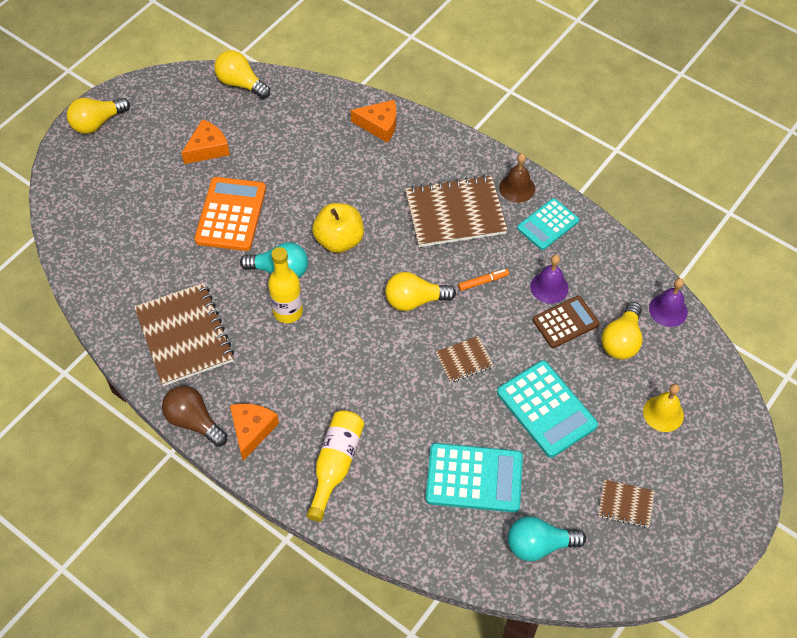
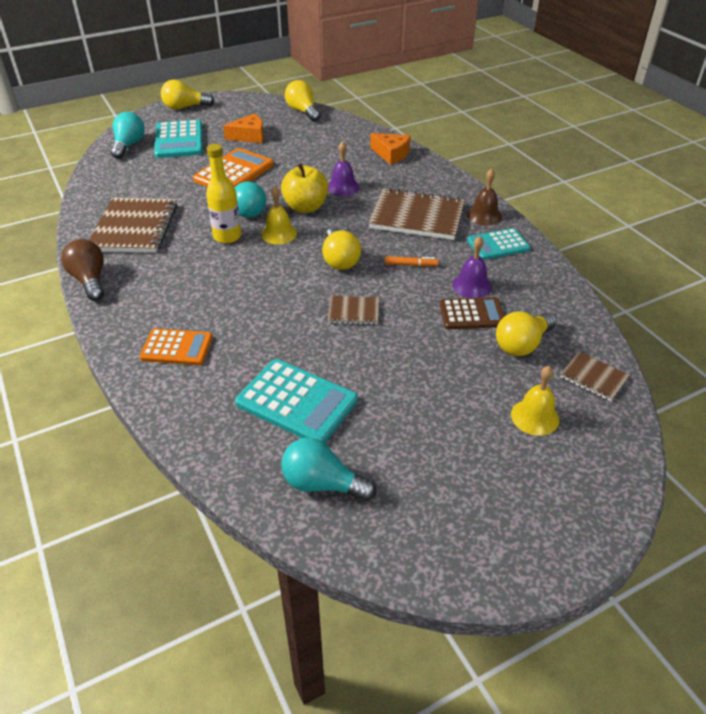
camera: 25 degrees right, 15 degrees down
(80, 213) = (129, 145): none -> turquoise light bulb
(252, 430) = (129, 300): orange cheese -> none
(335, 465) = (177, 347): yellow bottle -> orange calculator
(336, 288) = (279, 234): none -> yellow bell
(415, 300) = (339, 260): yellow light bulb -> yellow light bulb turned 120 degrees counterclockwise
(546, 409) = (409, 372): turquoise calculator -> turquoise calculator (179, 140)
(625, 504) = (443, 483): brown notebook -> brown notebook (593, 378)
(668, 310) = (586, 336): purple bell -> purple bell (343, 187)

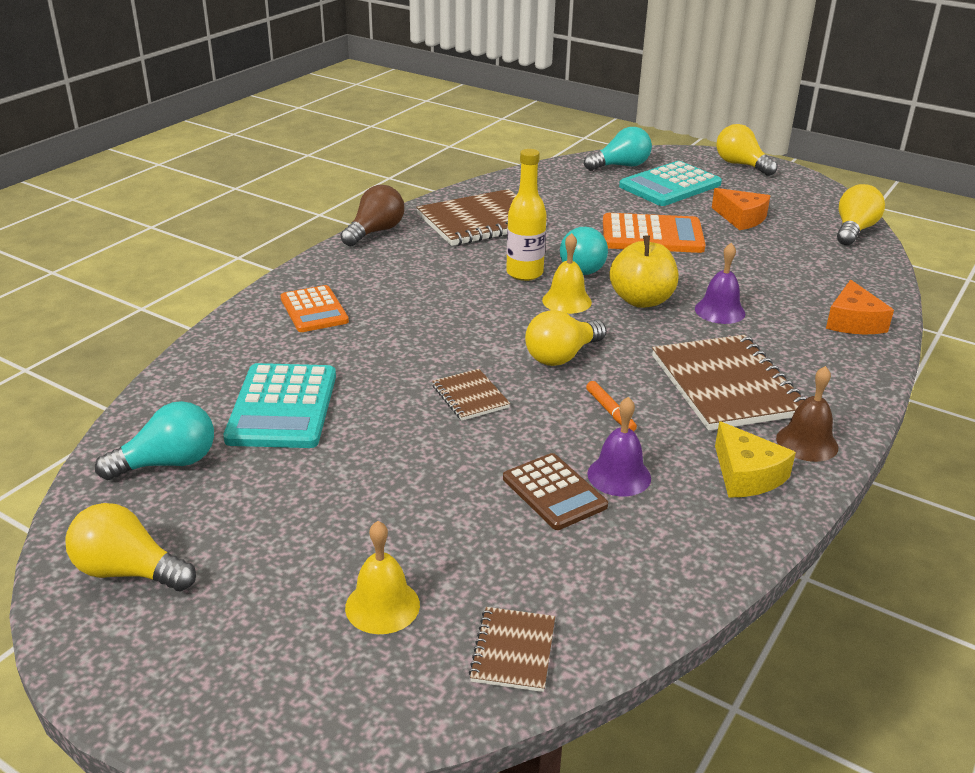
camera: 60 degrees right, 10 degrees down
(322, 484) = (168, 463): turquoise light bulb -> turquoise light bulb turned 75 degrees clockwise
(498, 245) = (746, 475): turquoise calculator -> yellow cheese
(522, 344) = (529, 557): yellow light bulb -> yellow light bulb (128, 571)

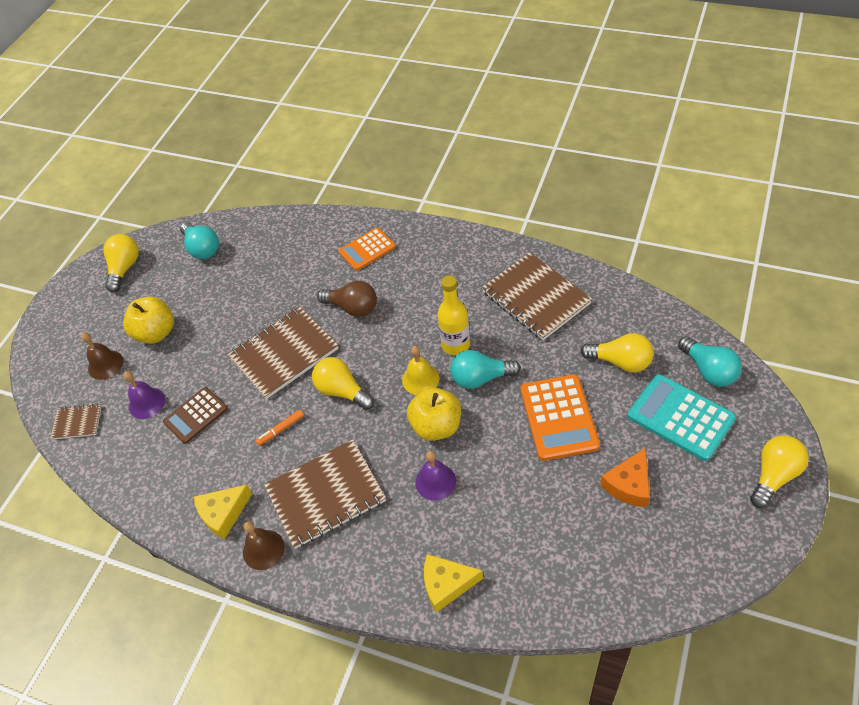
camera: 85 degrees right, 20 degrees up
(283, 407) = (258, 273): turquoise calculator -> none
(341, 531) = (156, 333): none -> yellow apple
(375, 232) = (490, 243): brown light bulb -> brown light bulb (352, 307)
(382, 606) = (105, 364): yellow bell -> brown bell
(470, 397) = (284, 354): brown notebook -> brown notebook, size x2.03
(619, 475) = (214, 445): purple bell -> purple bell (147, 403)
(853, 322) = (446, 584): orange cheese -> yellow cheese
(854, 230) = (645, 590): yellow light bulb -> yellow light bulb (620, 362)

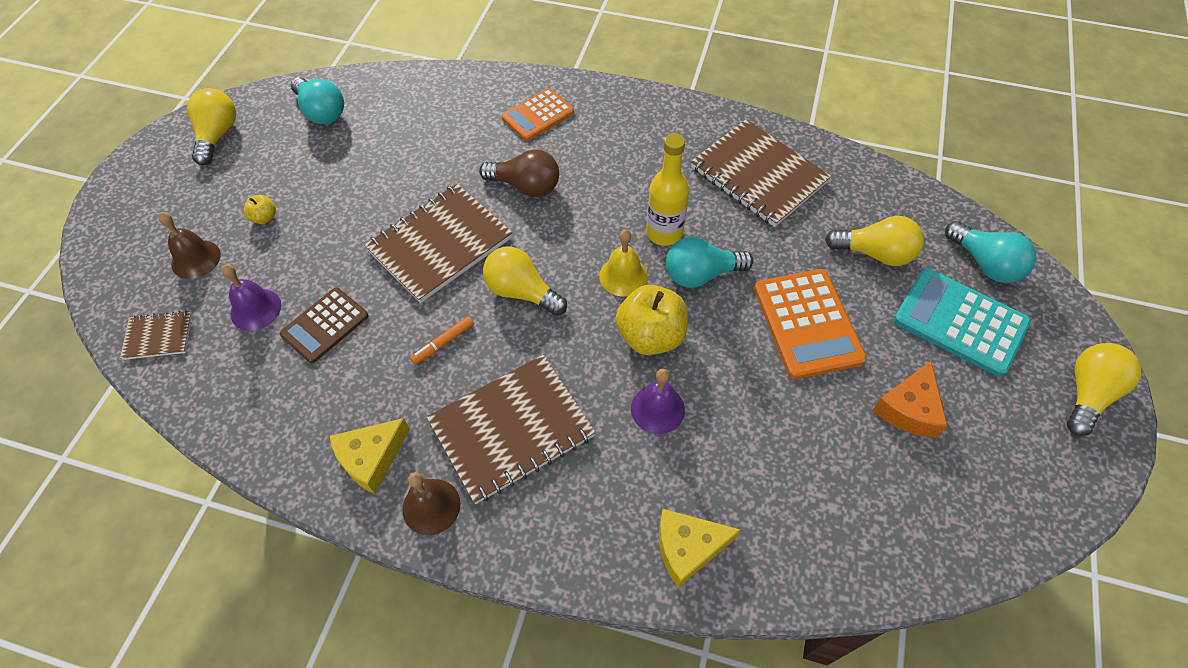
camera: 10 degrees left, 5 degrees up
(156, 333) = (264, 217): yellow apple -> yellow apple, size x0.47

